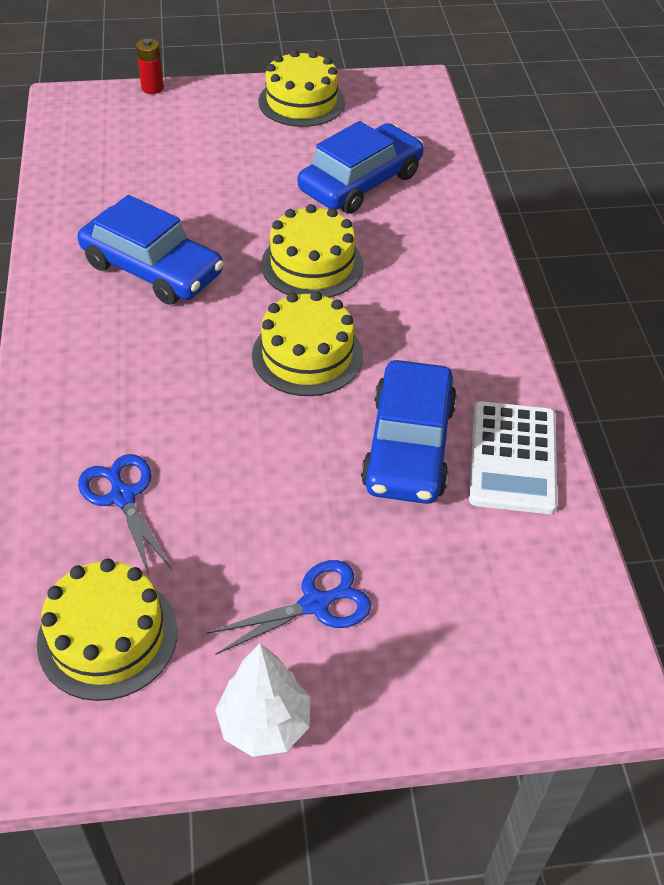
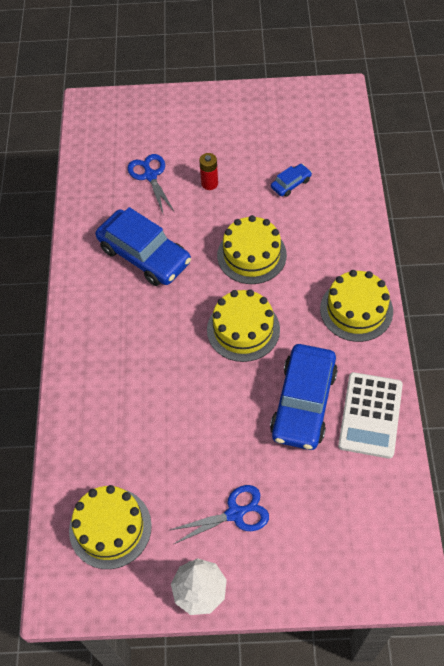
camera: 10 degrees right, 10 degrees up
(122, 496) = (121, 431): blue scissors -> blue scissors (150, 175)
(152, 88) = (149, 94): red battery -> red battery (209, 183)
(301, 102) = (254, 109): yellow cake -> yellow cake (356, 310)
(360, 182) = (291, 184): blue car -> blue car, size x0.45

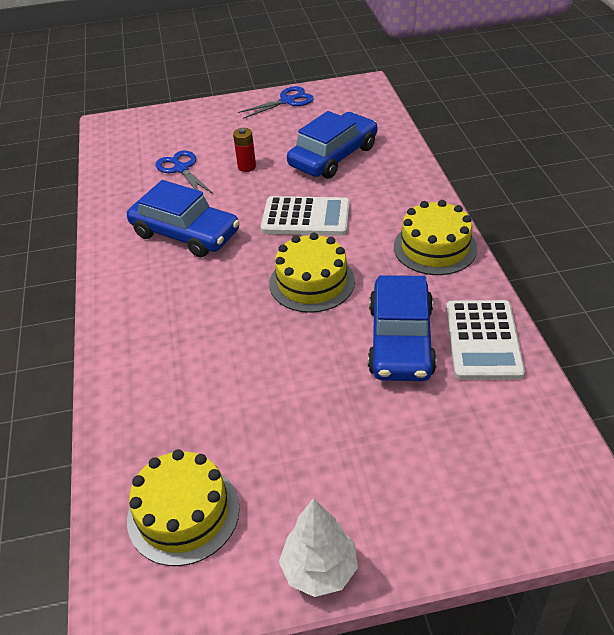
camera: 10 degrees left, 15 degrees down
(235, 513) = (347, 469): blue scissors -> blue scissors (287, 101)
(251, 255) = (306, 217): yellow cake -> white calculator
(291, 184) = (333, 156): blue car -> blue car, size x2.20

